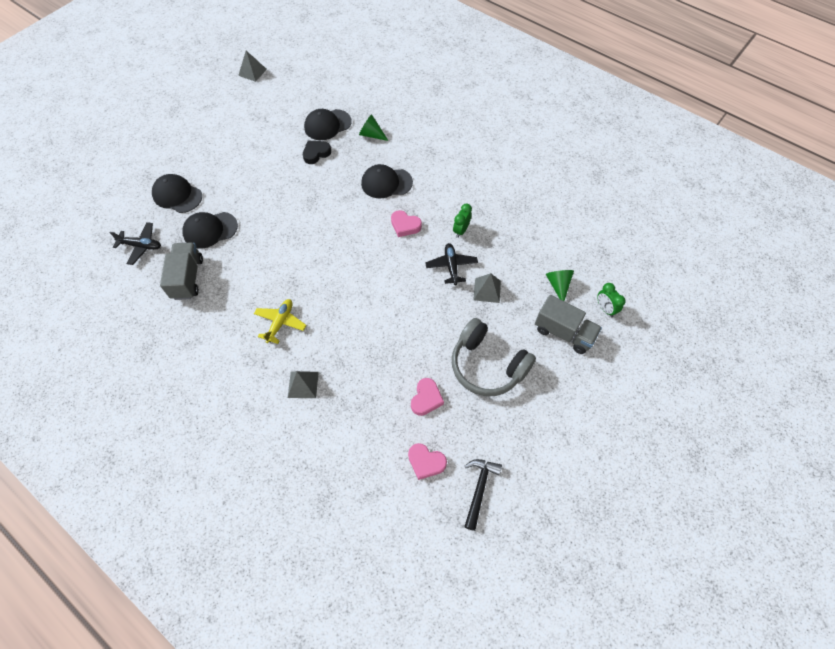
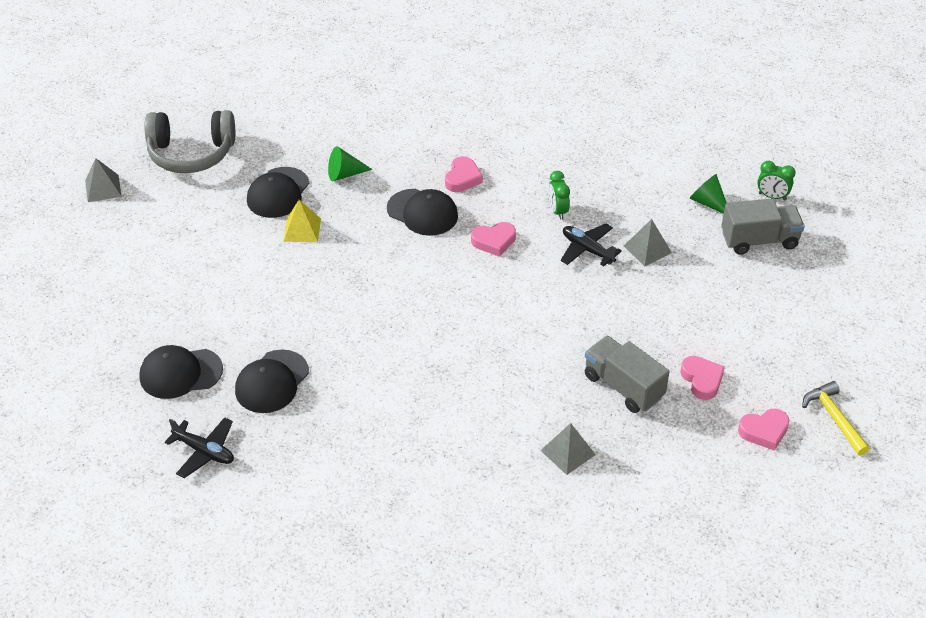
camera: 40 degrees left, 15 degrees down
(141, 246) = (204, 451): black plane -> black plane turned 60 degrees clockwise
(187, 278) = (308, 445): grey truck -> grey truck (623, 386)
(280, 323) = (473, 415): yellow plane -> none
(316, 153) = (302, 230): black heart -> yellow pyramid
(386, 183) = (422, 212): black cap -> black cap turned 105 degrees counterclockwise
(430, 176) = (462, 178): none -> pink heart
(479, 489) = (834, 418): black hammer -> yellow hammer
(487, 365) = (724, 313): grey headphones -> grey headphones (191, 153)

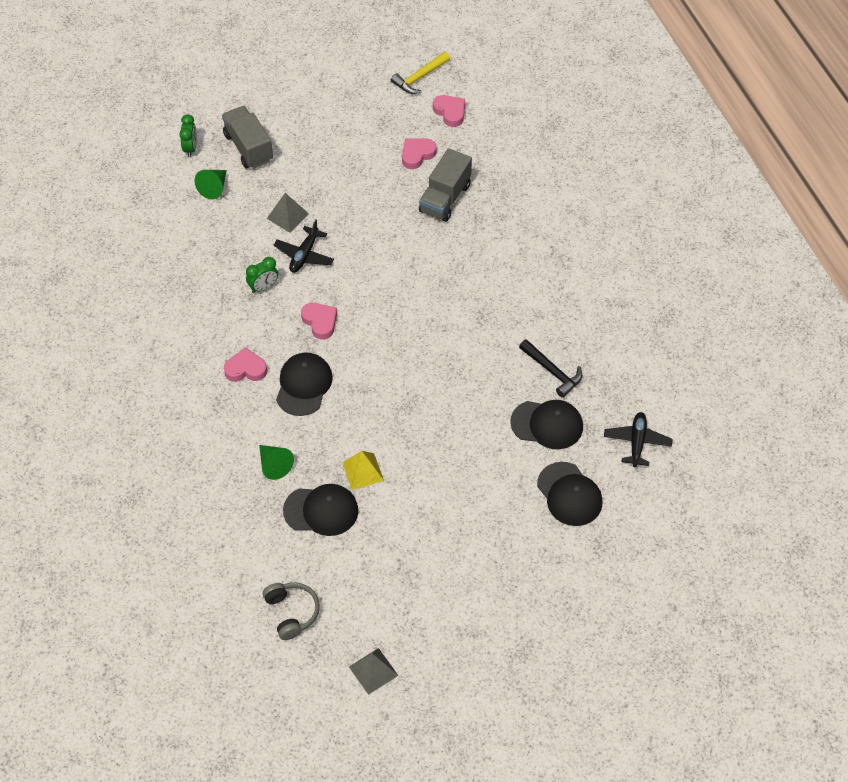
camera: 110 degrees left, 10 degrees up
(191, 153) = (291, 612): grey headphones -> grey headphones, size x0.59
(334, 408) = (552, 372): none -> black hammer
(568, 452) = (523, 216): grey pyramid -> none

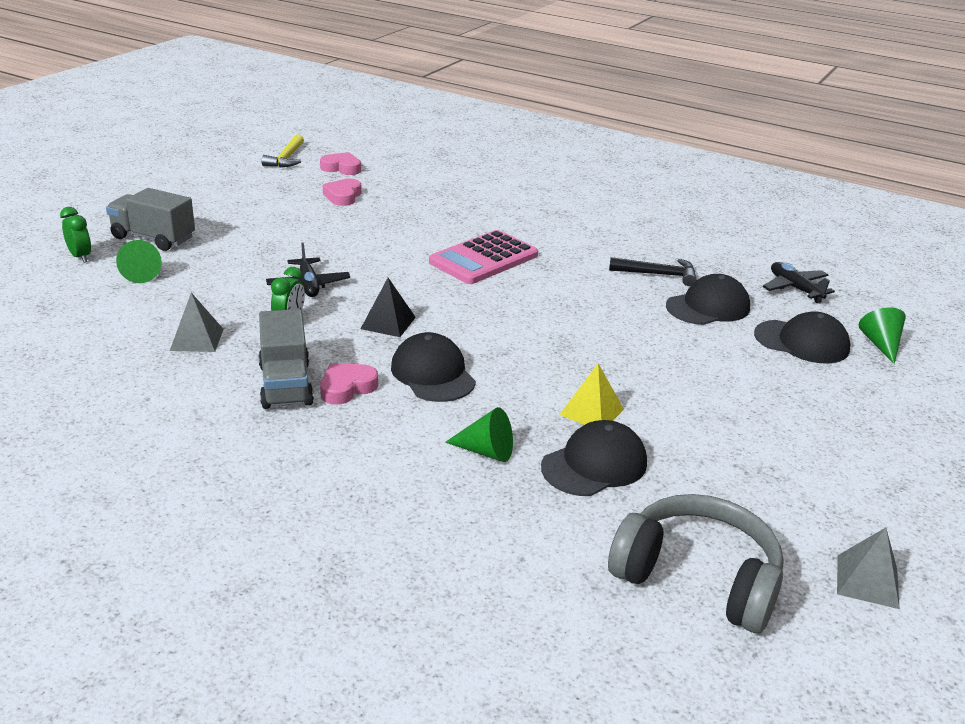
camera: 40 degrees left, 25 degrees down
(287, 216) = (255, 266): grey pyramid -> grey pyramid (197, 339)
(291, 612) = (697, 578): grey headphones -> grey headphones, size x1.70
(320, 322) = (388, 323): pink heart -> black pyramid
(445, 198) = (405, 211): grey truck -> grey truck (286, 385)
(446, 287) = (483, 259): none -> pink calculator
(622, 529) = (880, 344): none -> green cone

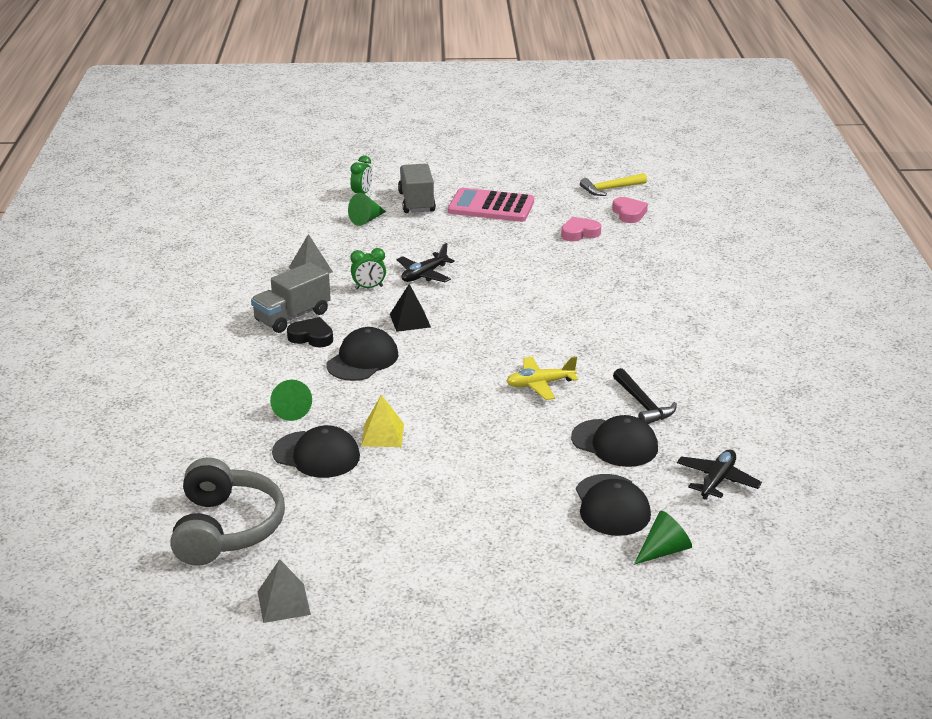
camera: 60 degrees right, 0 degrees up
(347, 388) = (311, 337): pink heart -> black heart
(483, 259) = (557, 321): pink calculator -> pink calculator (491, 207)
(581, 304) = (540, 384): none -> yellow plane

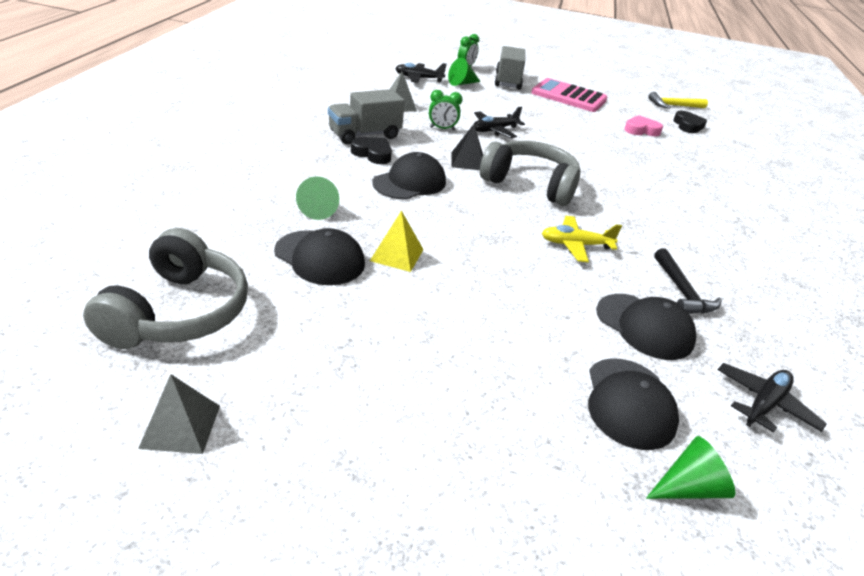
camera: 10 degrees right, 5 degrees up
(315, 225) = (418, 78): none -> black plane
(480, 331) = (530, 184): none -> grey headphones
(629, 213) = (687, 126): pink heart -> black heart

